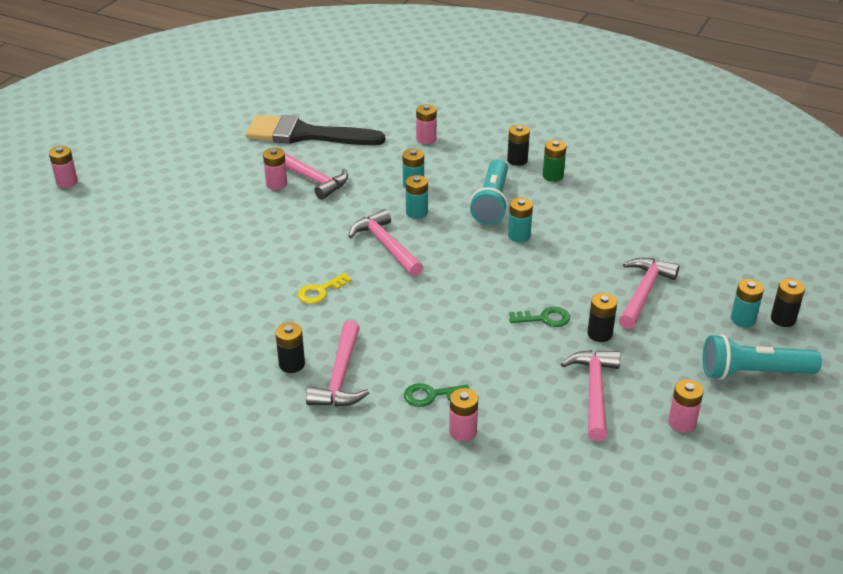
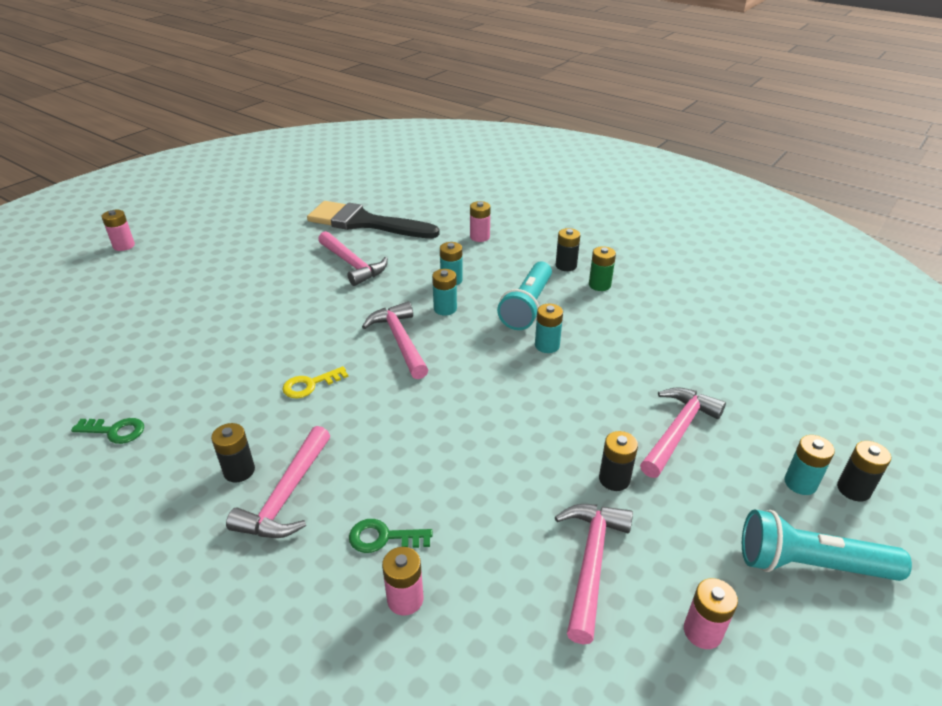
camera: 10 degrees right, 0 degrees up
(276, 184) = (316, 266): pink battery -> none
(544, 318) = (551, 450): green key -> green key (115, 431)

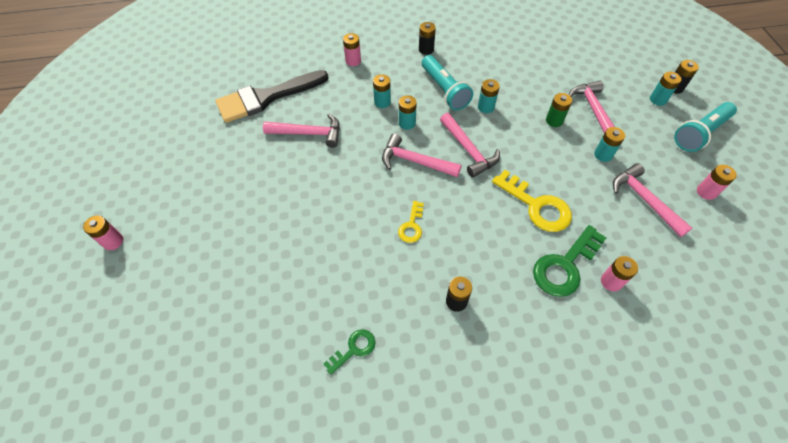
camera: 45 degrees left, 20 degrees up
(287, 496) = (497, 290): pink hammer -> pink hammer (468, 150)
(383, 537) = (565, 266): green key -> green key, size x1.82
(449, 463) = (536, 206): none -> yellow key
(599, 285) = (458, 51): green battery -> green battery (554, 121)
(614, 479) = (603, 155): black battery -> turquoise battery

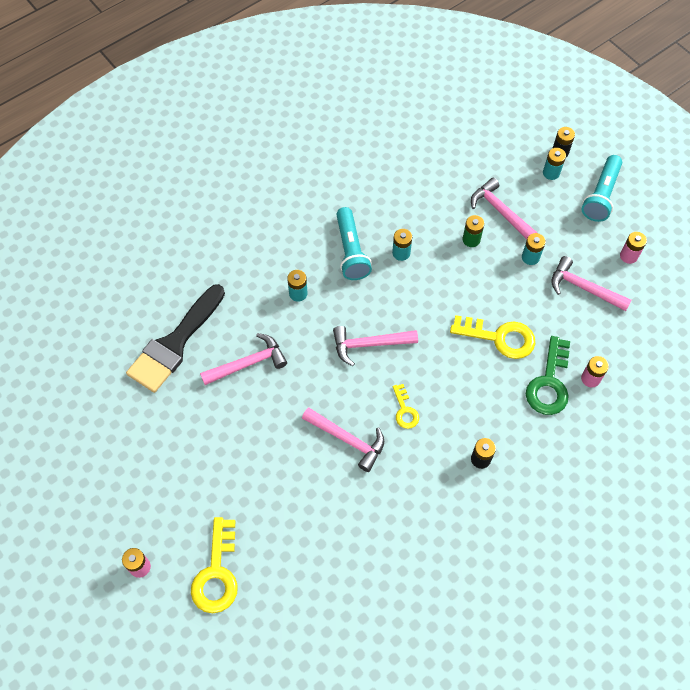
camera: 30 degrees left, 5 degrees up
(163, 278) = (216, 573): none -> yellow key
(353, 61) = (236, 257): pink battery -> none
(354, 349) = (423, 542): green key -> none
(407, 123) = (337, 306): turquoise battery -> none
(426, 49) = (303, 209): black battery -> none
(444, 90) = (351, 251): turquoise flashlight -> turquoise flashlight turned 45 degrees clockwise
(468, 150) = (411, 309): pink hammer -> pink hammer (348, 440)

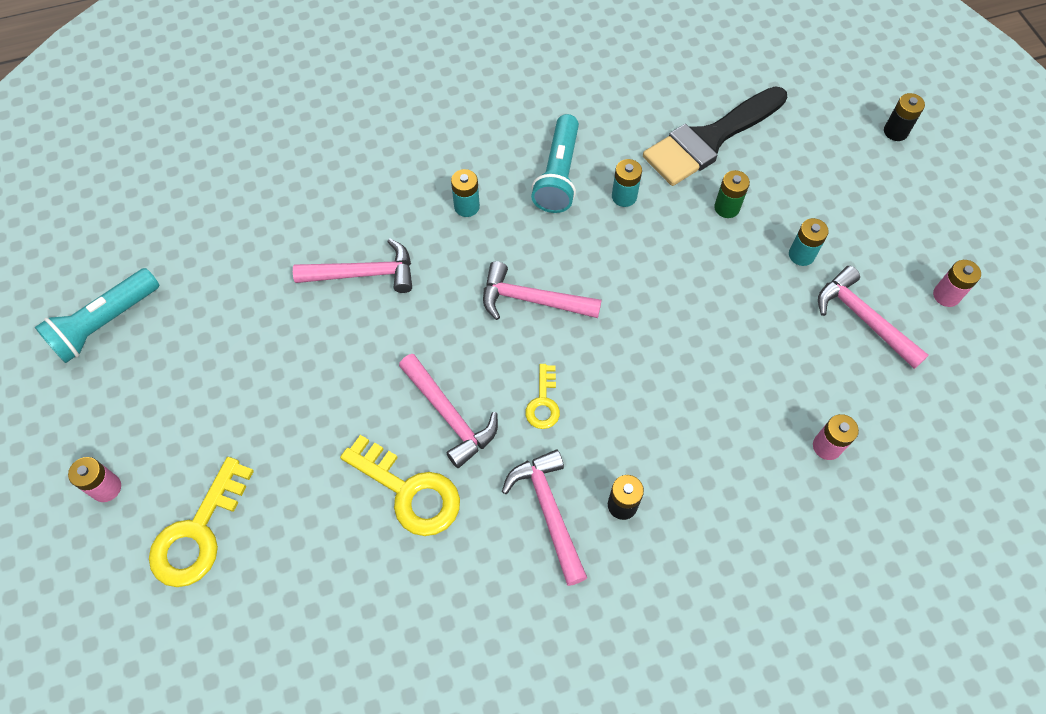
camera: 20 degrees right, 0 degrees up
(175, 343) = (284, 220): black brush -> black brush (709, 139)
(499, 338) = (715, 348): yellow key -> yellow key (409, 491)
(500, 211) = (781, 183): pink hammer -> pink hammer (548, 511)
(549, 383) = (763, 432): green key -> none
(551, 173) = (873, 154): turquoise battery -> none
(601, 195) = (934, 203): turquoise flashlight -> turquoise flashlight (105, 323)

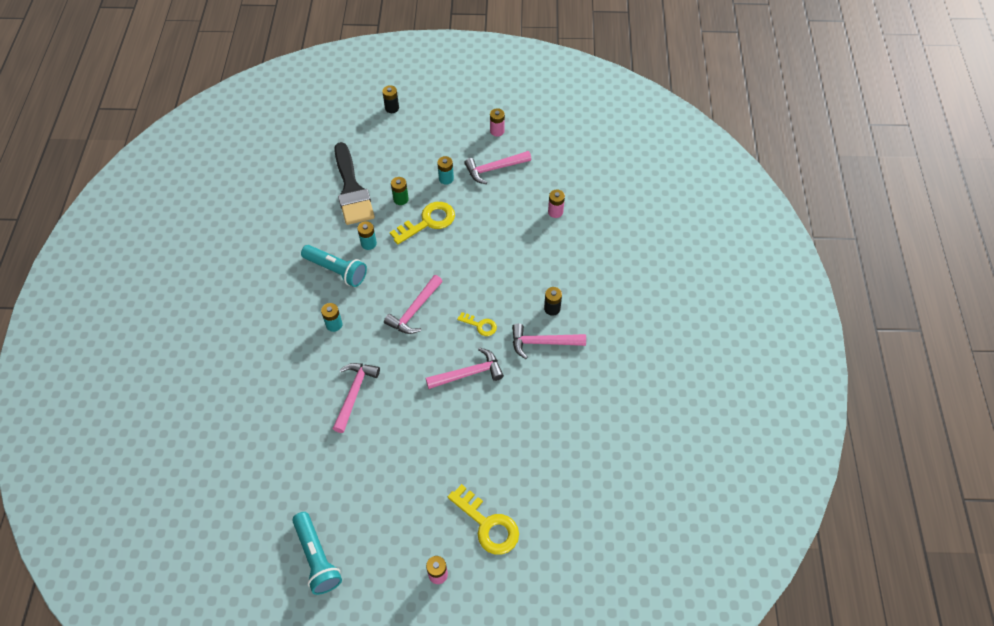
camera: 70 degrees left, 5 degrees down
(409, 491) = (506, 406): yellow key -> yellow key (428, 222)

